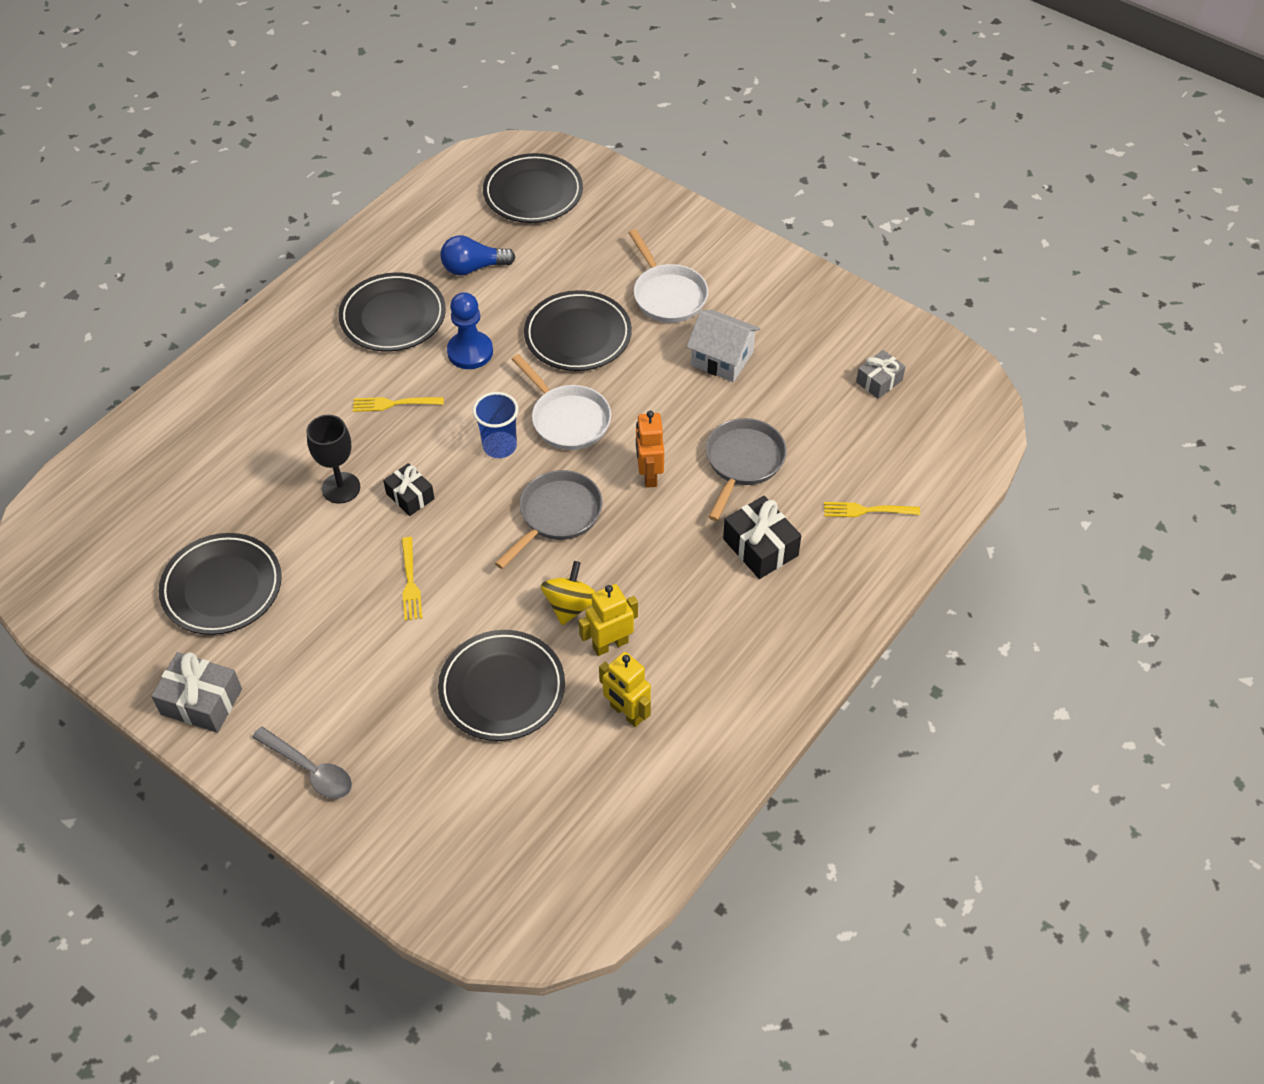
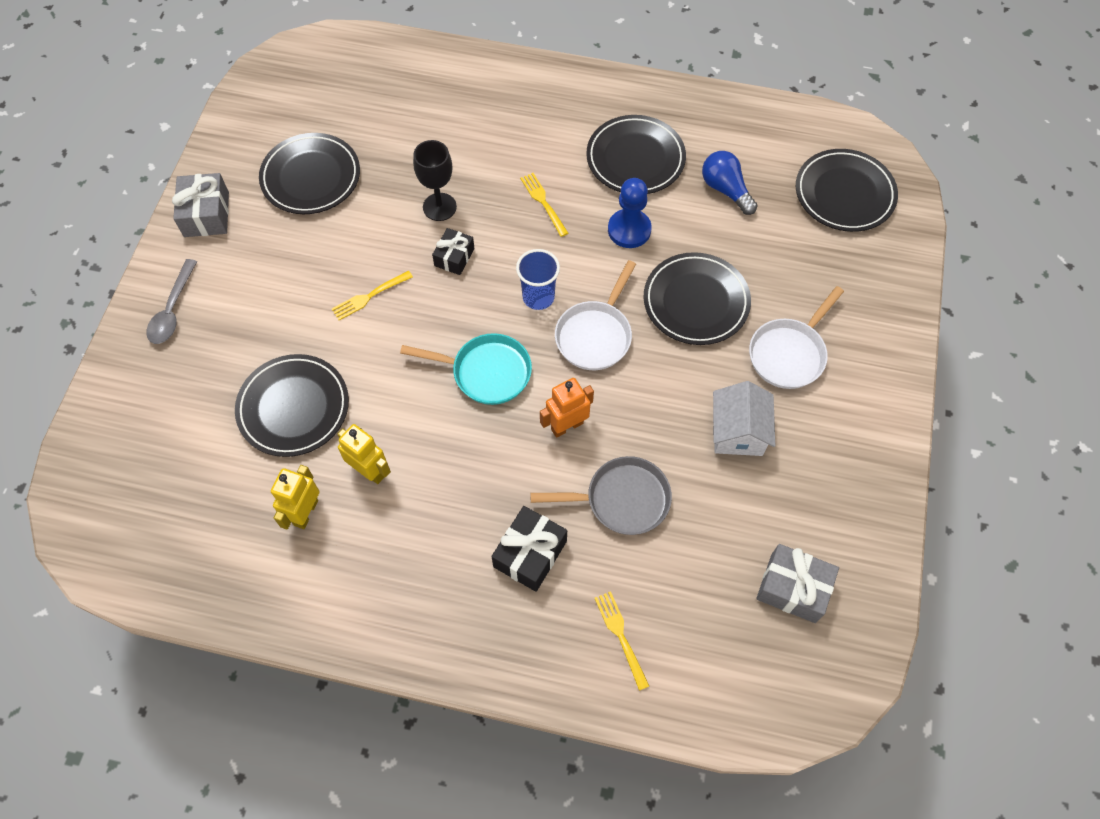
camera: 65 degrees right, 10 degrees up
(557, 515) = (486, 372): grey pan -> turquoise pan
(570, 605) = (397, 423): yellow spinning top -> none
(879, 381) = (793, 588): grey gift -> grey gift, size x1.52

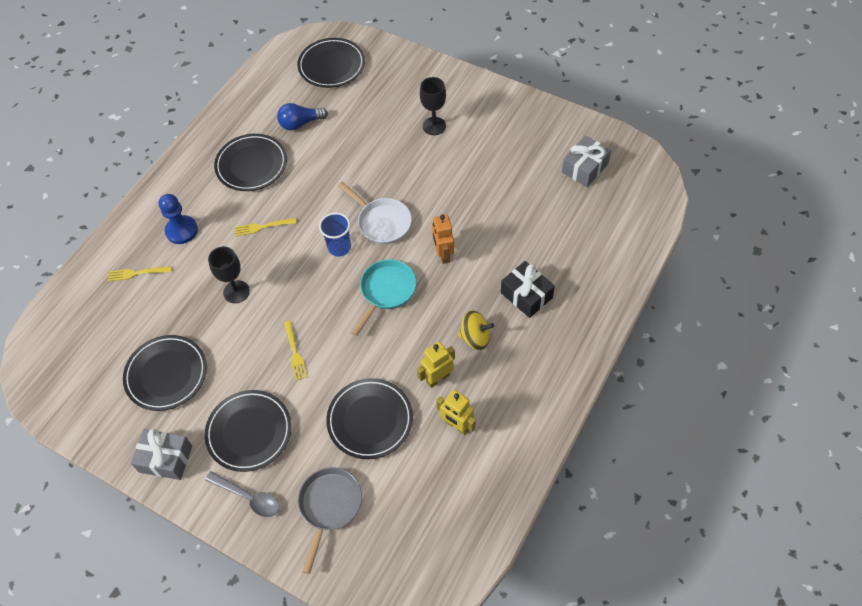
camera: 70 degrees left, 5 degrees down
(443, 502) = (475, 338): none -> yellow spinning top
(454, 257) = (284, 291): black gift -> none
(621, 499) = (504, 237): grey pan -> grey pan (329, 506)
(621, 636) = (592, 259): yellow fork -> yellow fork (137, 273)
(629, 230) = (308, 183): blue pawn -> blue pawn (181, 231)
(696, 302) = (379, 162): black plate -> black plate (249, 432)
(738, 432) = (478, 166): white house -> none
(789, 353) = (434, 126): white pan -> black goblet

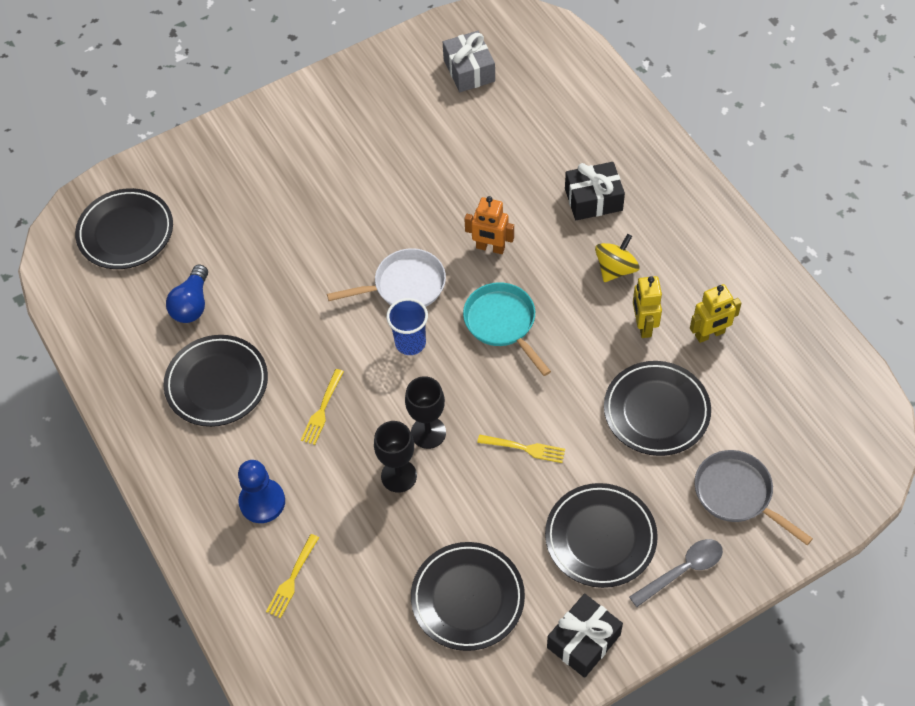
camera: 60 degrees left, 0 degrees up
(166, 459) = (583, 641): grey gift -> black gift
(434, 126) = (305, 174): black goblet -> black goblet (428, 432)

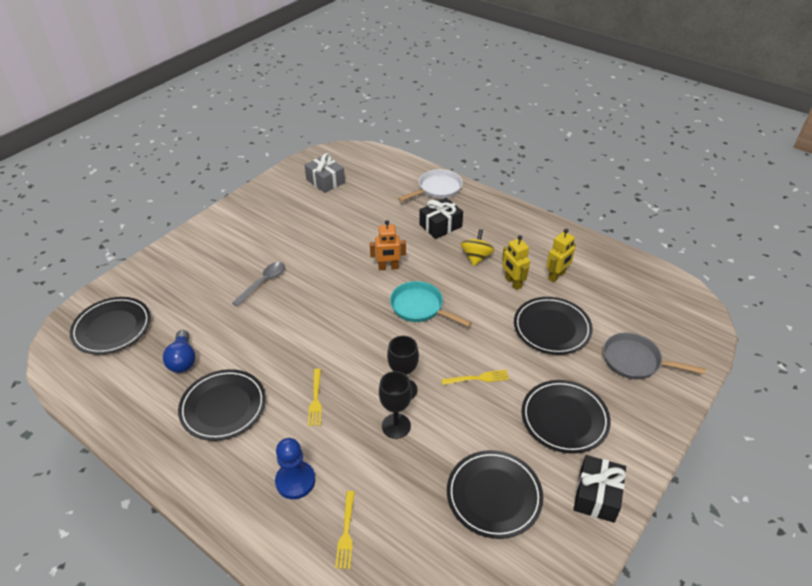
camera: 25 degrees left, 15 degrees down
(405, 285) = (340, 304): white pan -> white pan (437, 189)
(410, 343) = (361, 337): blue cup -> none
(683, 570) = (633, 421): grey spoon -> grey spoon (263, 282)

